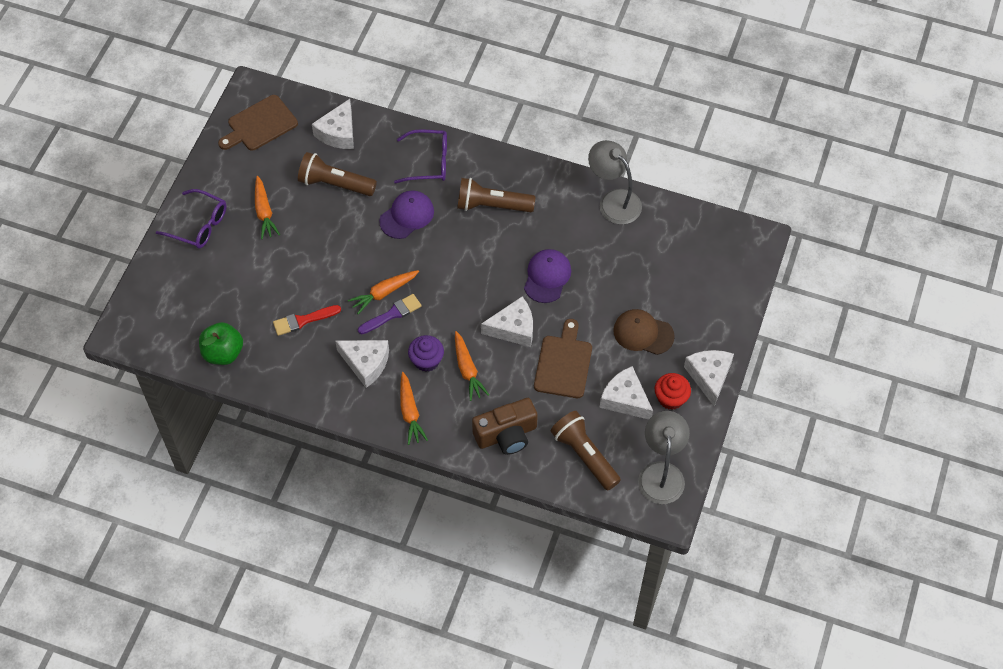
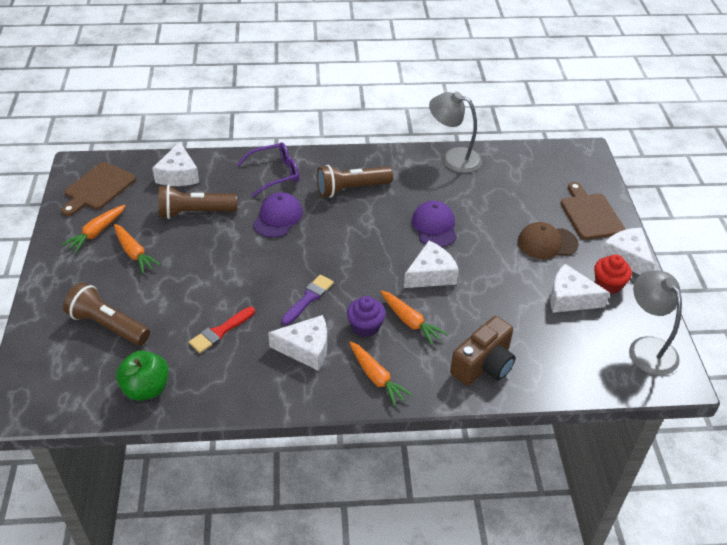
camera: 25 degrees left, 15 degrees down
(199, 225) = (69, 283): purple glasses -> none
(384, 293) = (290, 284): orange carrot -> orange carrot (96, 233)
(563, 363) = (495, 288): brown cutting board -> brown cutting board (590, 214)
(584, 455) = (568, 357): brown flashlight -> brown flashlight (108, 325)

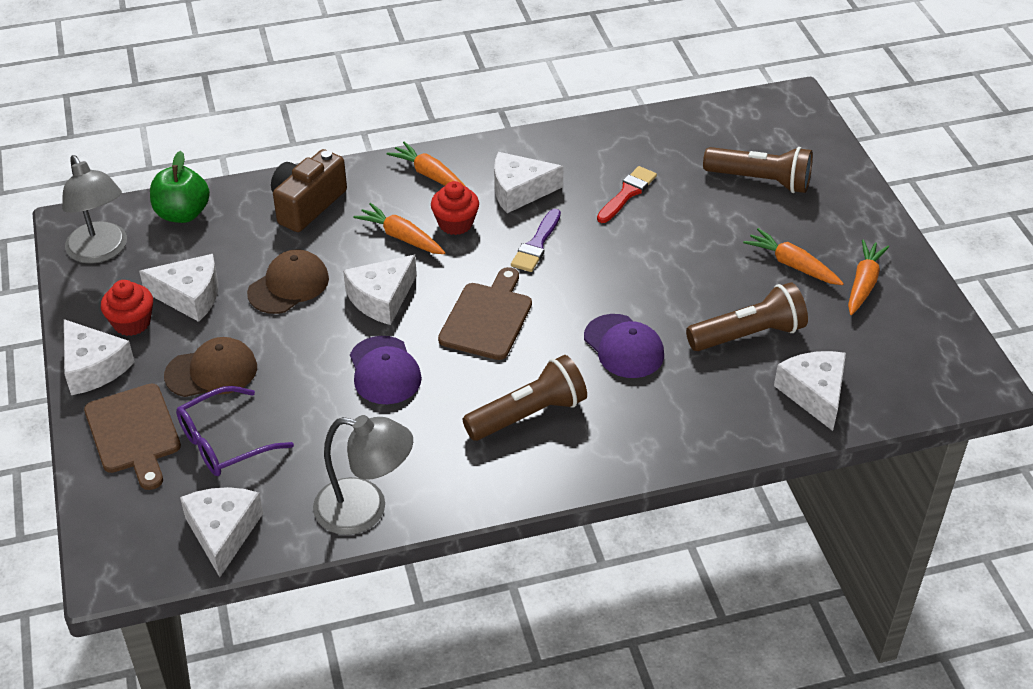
camera: 170 degrees right, 0 degrees up
(98, 188) = (918, 350): brown cutting board -> brown cutting board (487, 318)
(146, 389) = (676, 132): green apple -> green apple (183, 214)
(275, 174) = (662, 422): purple glasses -> purple glasses (224, 442)
(278, 217) = (624, 346): purple cap -> purple cap turned 45 degrees counterclockwise
(365, 326) = (455, 223): purple cupcake -> red cupcake
(498, 295) = (288, 285): none -> brown cap
(530, 159) = (223, 532): none -> white cheese

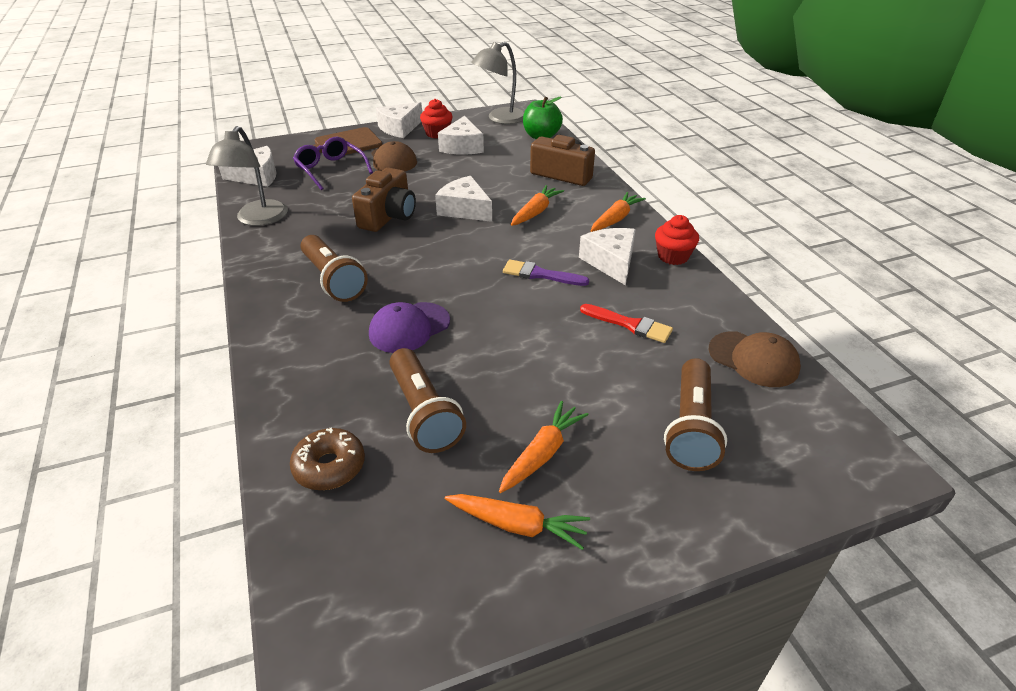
camera: 85 degrees right, 5 degrees down
(288, 285) = (475, 175): brown cap -> brown cap (753, 359)
(384, 371) = (388, 216): purple cap -> brown camera
(455, 223) = (558, 234): red cupcake -> red cupcake (673, 256)
(487, 318) = (445, 255): brown cutting board -> none
(814, 394) = (329, 466): white cheese -> brown donut

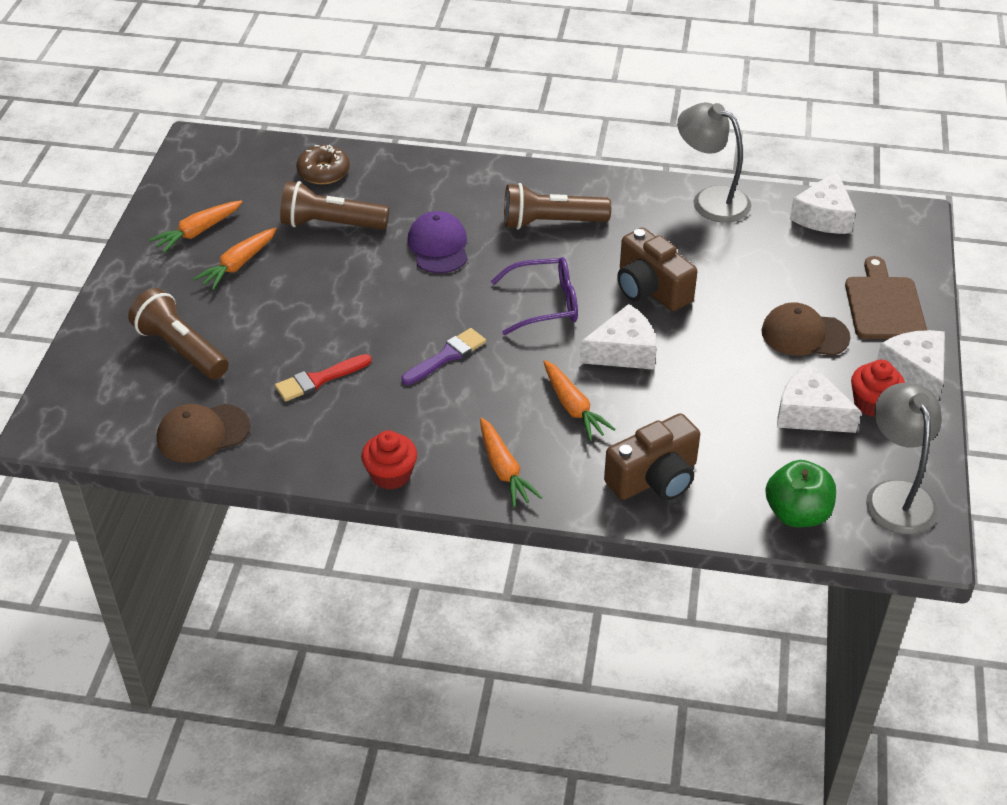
camera: 120 degrees right, 5 degrees up
(330, 169) = (807, 275): purple glasses -> purple glasses (545, 304)
(542, 453) = (238, 265): orange carrot -> orange carrot turned 60 degrees clockwise
(611, 262) = (423, 419): white cheese -> none

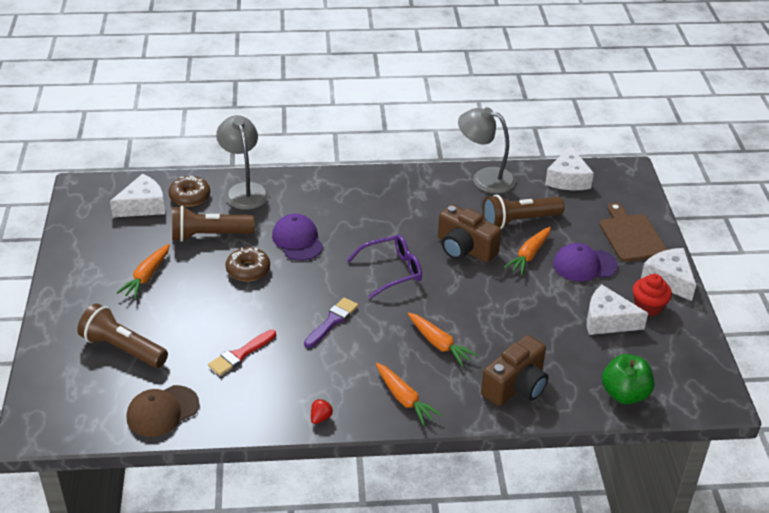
camera: 15 degrees left, 5 degrees down
(197, 232) = (105, 256): orange carrot -> orange carrot (529, 255)
(364, 275) = (248, 270): none -> brown donut
(391, 475) = (320, 418): red cupcake -> red strawberry
(550, 222) = (375, 211): brown flashlight -> brown flashlight (519, 221)
(623, 351) = (461, 297): white cheese -> white cheese (143, 206)
(804, 334) = (584, 265): brown cap -> purple cap
(896, 495) = (687, 369): grey lamp -> grey lamp (244, 190)

